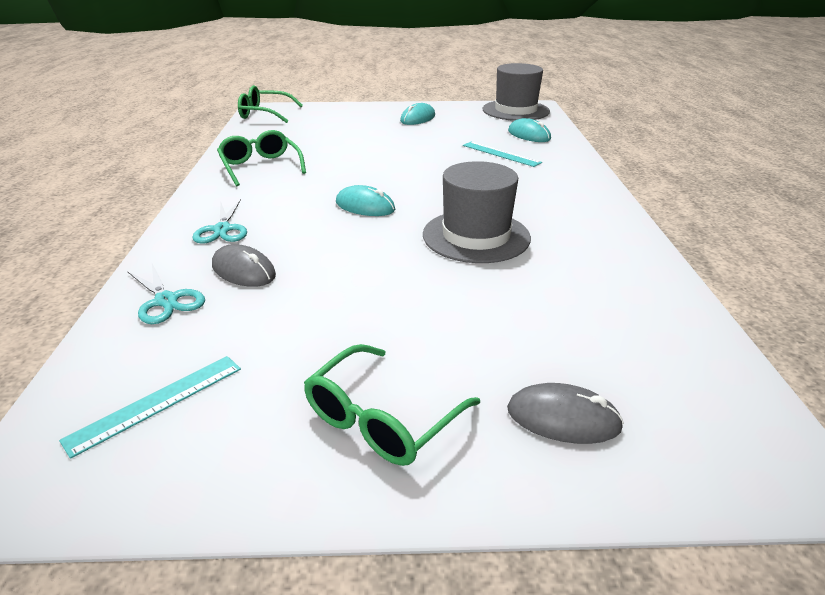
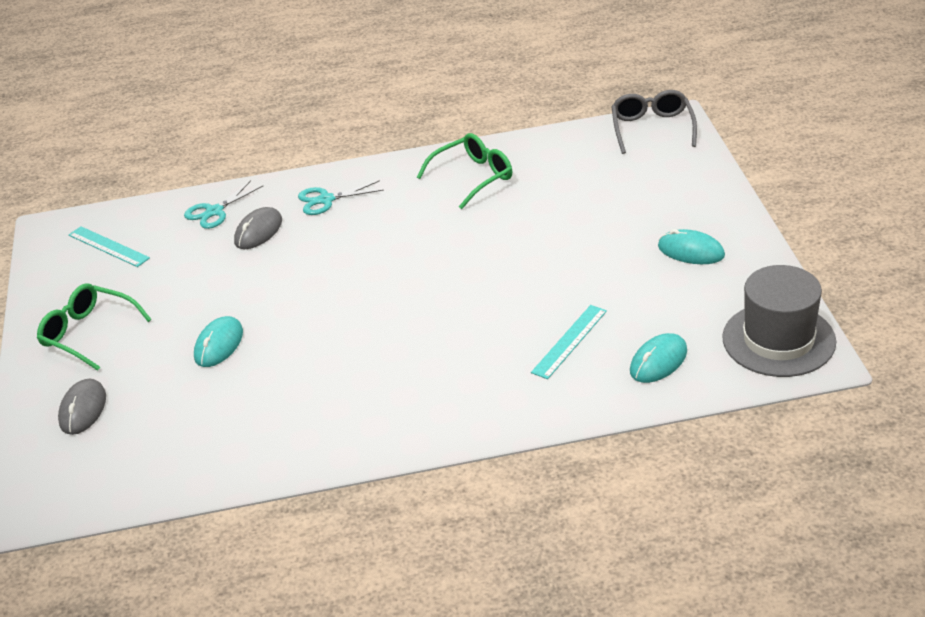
camera: 85 degrees right, 5 degrees up
(264, 114) = (652, 128): green glasses -> grey glasses
(365, 206) = (388, 265): turquoise mouse -> turquoise mouse (219, 344)
(476, 236) = (332, 345): grey hat -> none

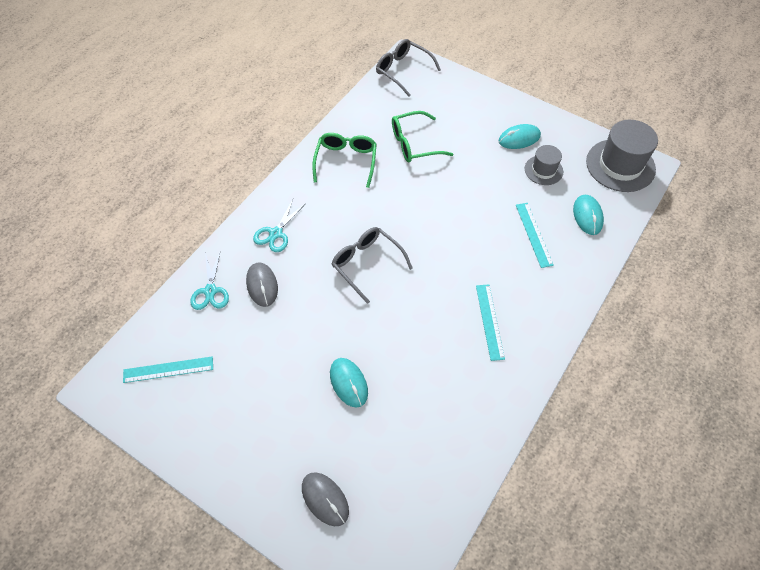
camera: 50 degrees left, 20 degrees up
(88, 333) = (248, 444): green glasses -> green glasses (414, 144)
(367, 268) = (366, 264): none -> grey glasses
(409, 382) = (489, 321): none -> turquoise ruler
(673, 293) = (543, 170): none -> grey hat

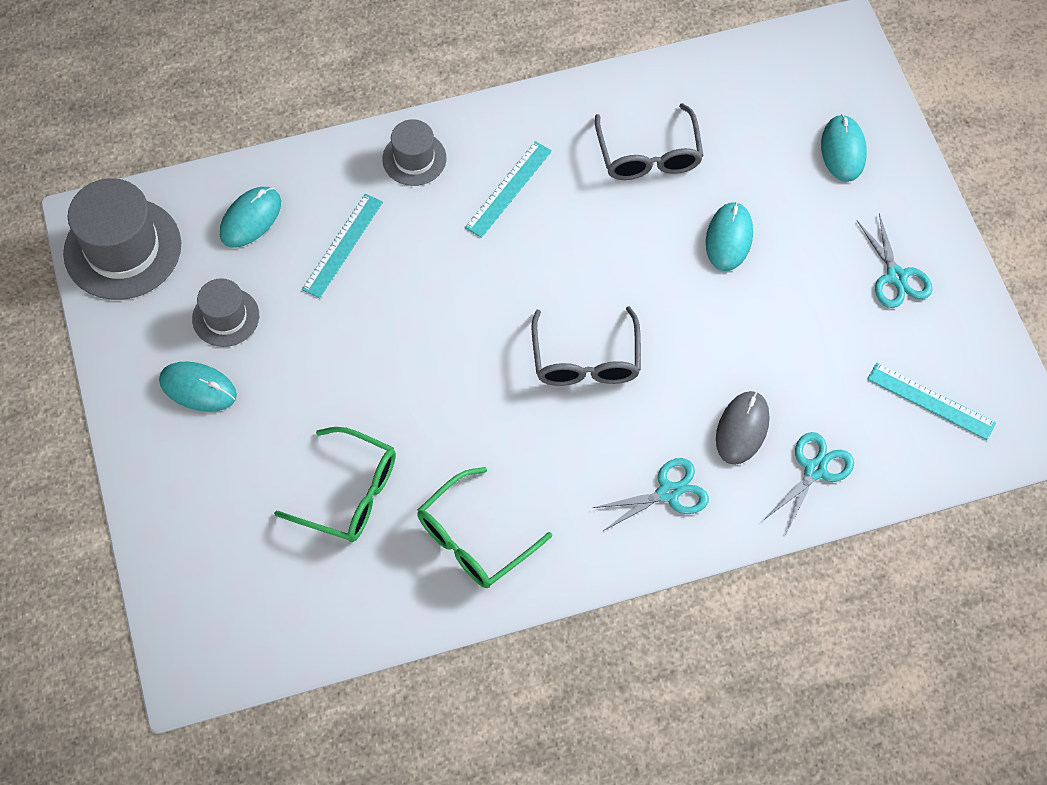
camera: 140 degrees left, 5 degrees up
(233, 432) = (896, 276): none -> turquoise scissors
(325, 499) = (843, 150): grey mouse -> turquoise mouse
(402, 70) = (223, 652): grey glasses -> grey glasses (649, 155)
(552, 301) = (414, 159): none -> grey hat

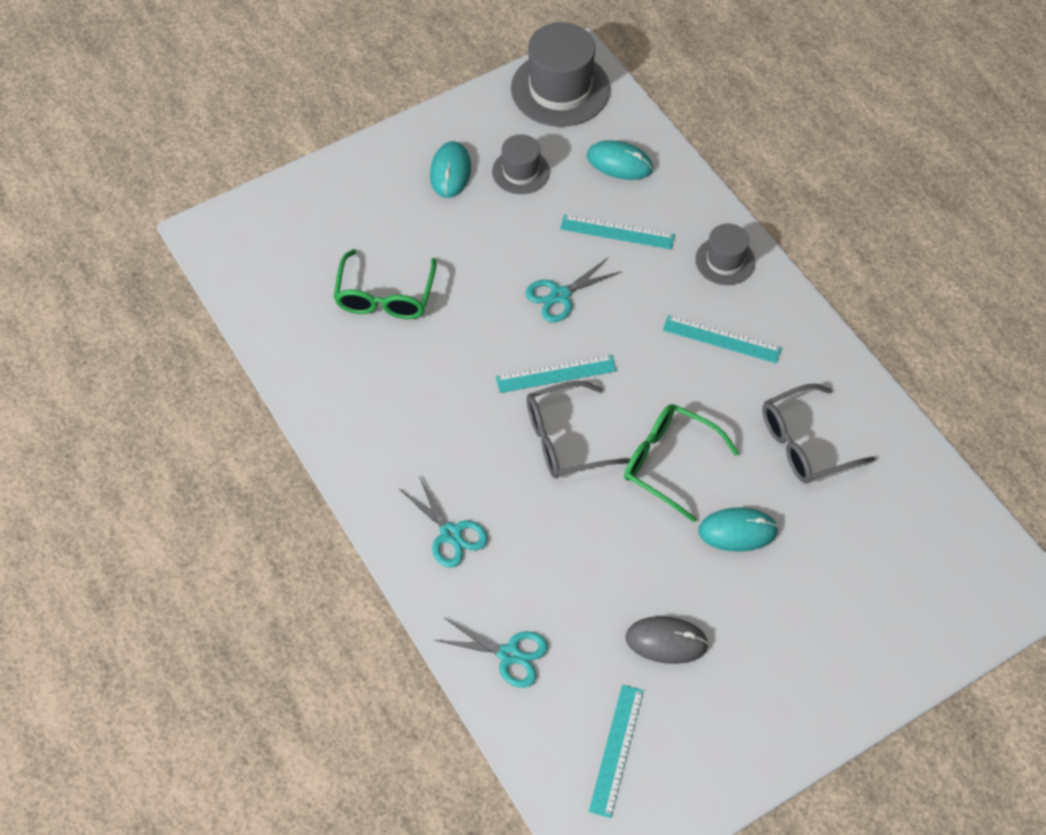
camera: 75 degrees right, 5 degrees down
(474, 539) = (366, 394): green glasses -> green glasses (668, 463)
(504, 348) = (556, 374): none -> turquoise ruler
(742, 429) = (533, 583): grey mouse -> grey mouse (666, 641)
(843, 150) = (883, 616): turquoise mouse -> none
(896, 276) = (750, 693): turquoise scissors -> turquoise scissors (560, 295)

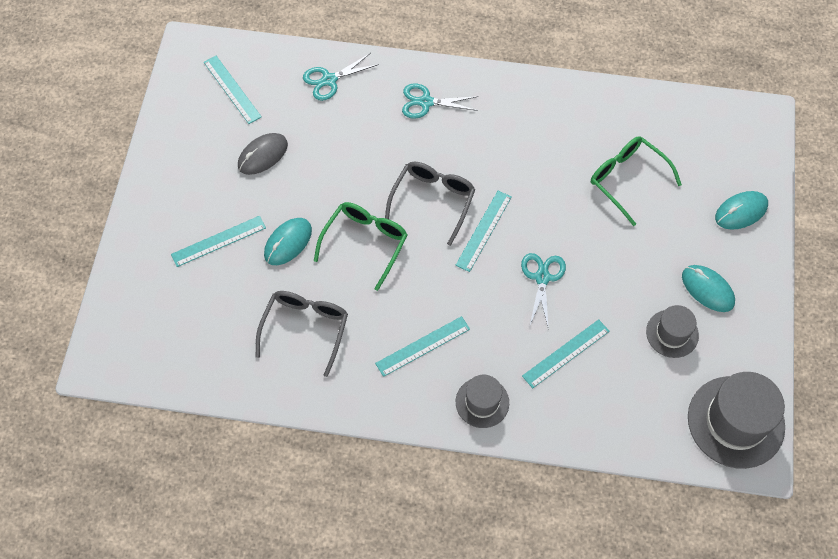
camera: 130 degrees right, 5 degrees up
(619, 163) = (628, 405): turquoise mouse -> turquoise mouse (741, 211)
(668, 463) = (365, 243): green glasses -> green glasses turned 45 degrees counterclockwise
(801, 596) = (218, 241): none -> turquoise ruler

